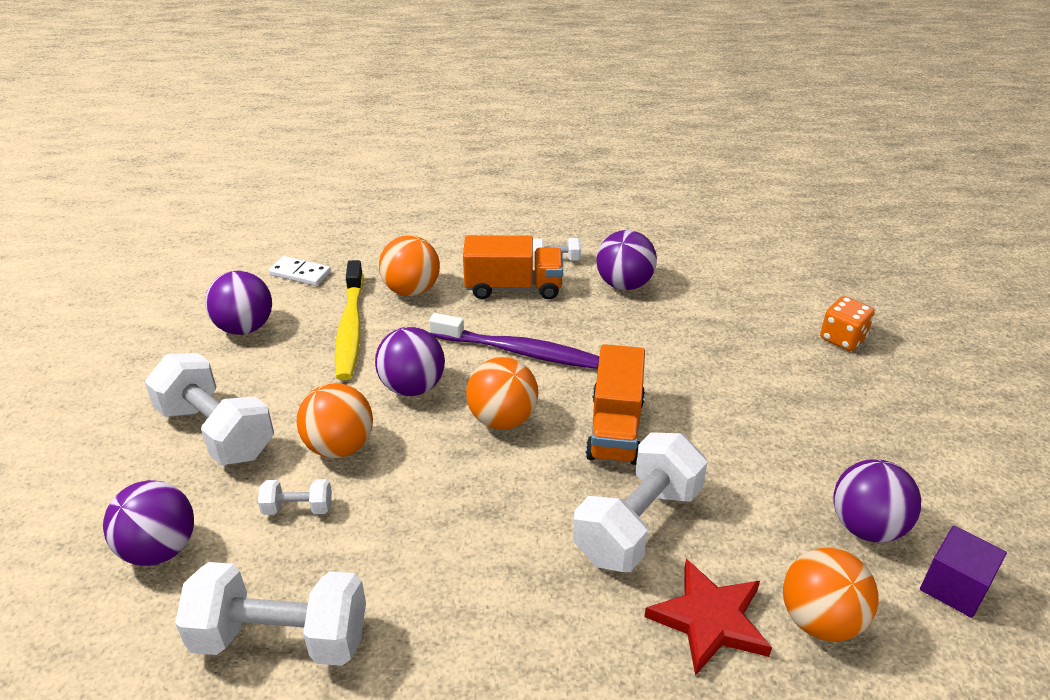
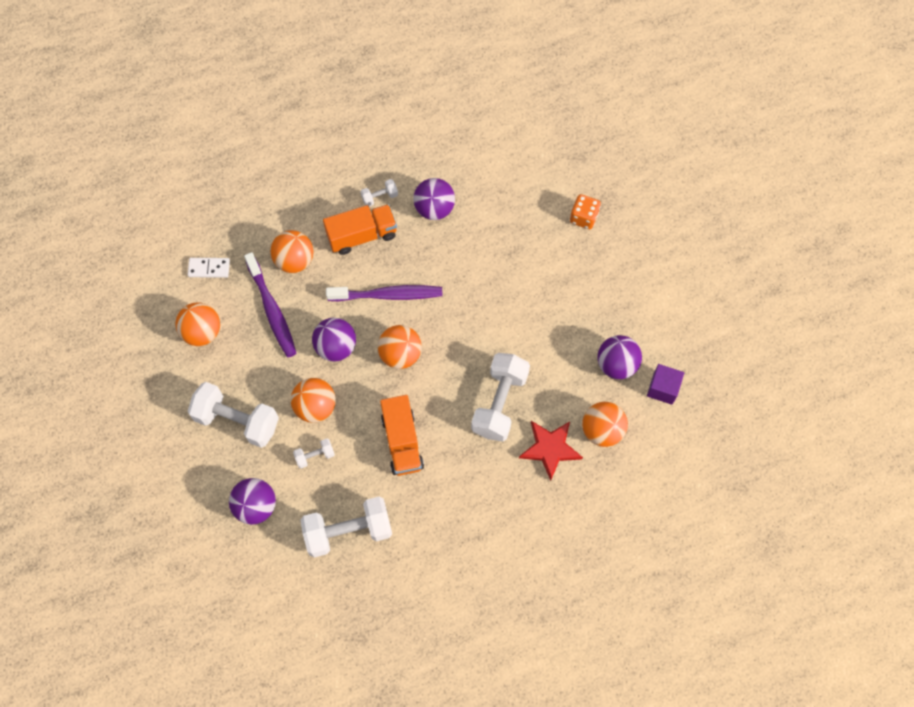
camera: 20 degrees left, 30 degrees up
(245, 327) = (202, 332): purple ball -> orange ball
(350, 328) = (272, 310): yellow toothbrush -> purple toothbrush
(615, 428) = (467, 339): orange truck -> orange truck (402, 442)

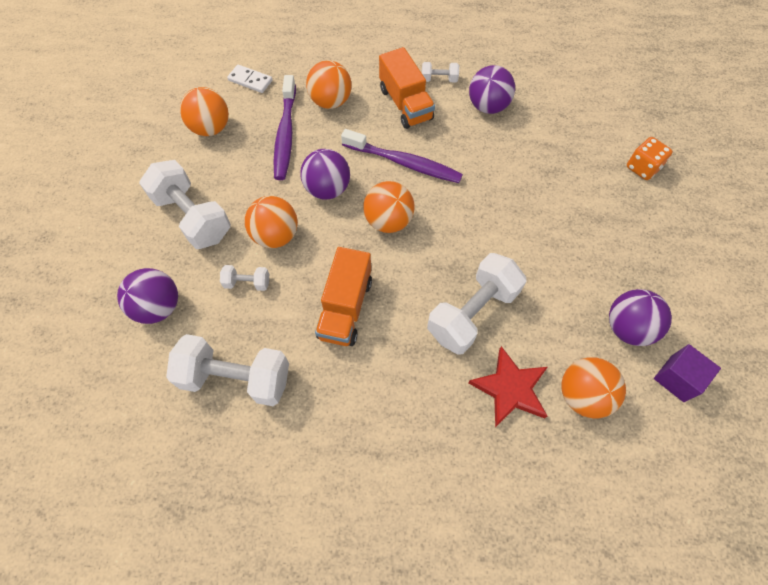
camera: 25 degrees right, 5 degrees down
(362, 235) = (405, 104): orange truck -> orange truck turned 60 degrees clockwise

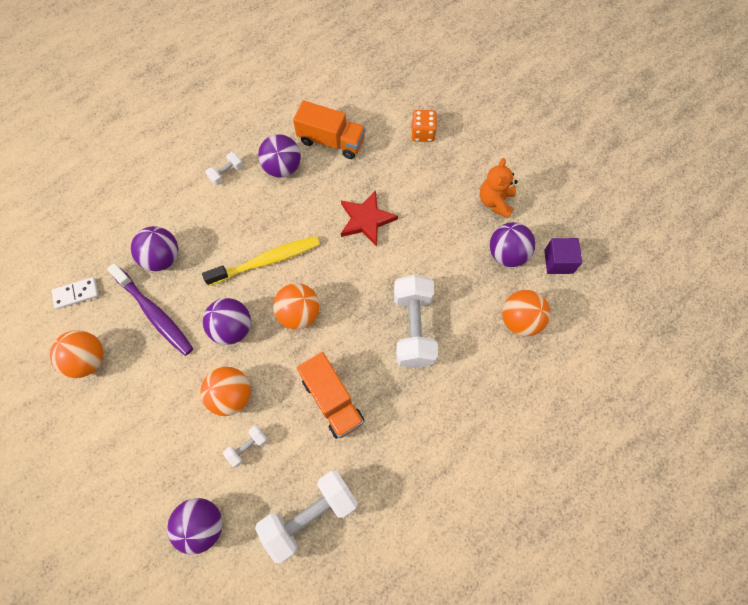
camera: 45 degrees left, 5 degrees up
(193, 217) = (153, 440): white dumbbell -> none
(331, 101) = (162, 258): orange ball -> purple ball
(404, 163) = (266, 261): purple toothbrush -> yellow toothbrush
(405, 104) = (221, 213): orange truck -> orange truck (331, 141)
(510, 388) = (479, 355): red star -> red star (366, 220)
(660, 275) = (495, 201): none -> orange teddy bear

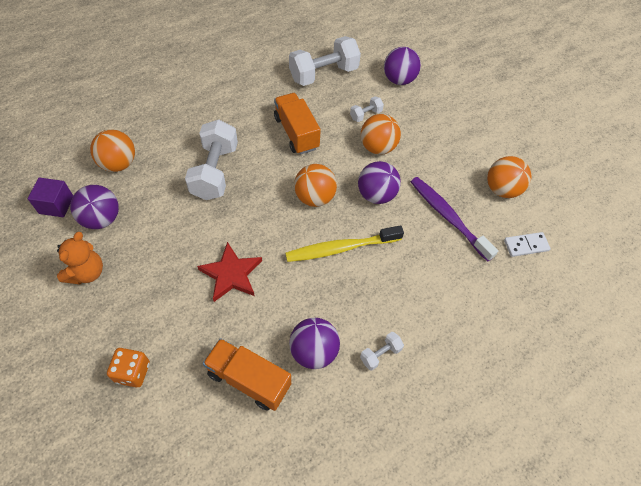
camera: 175 degrees left, 10 degrees down
(162, 258) = (446, 267): purple ball -> none

